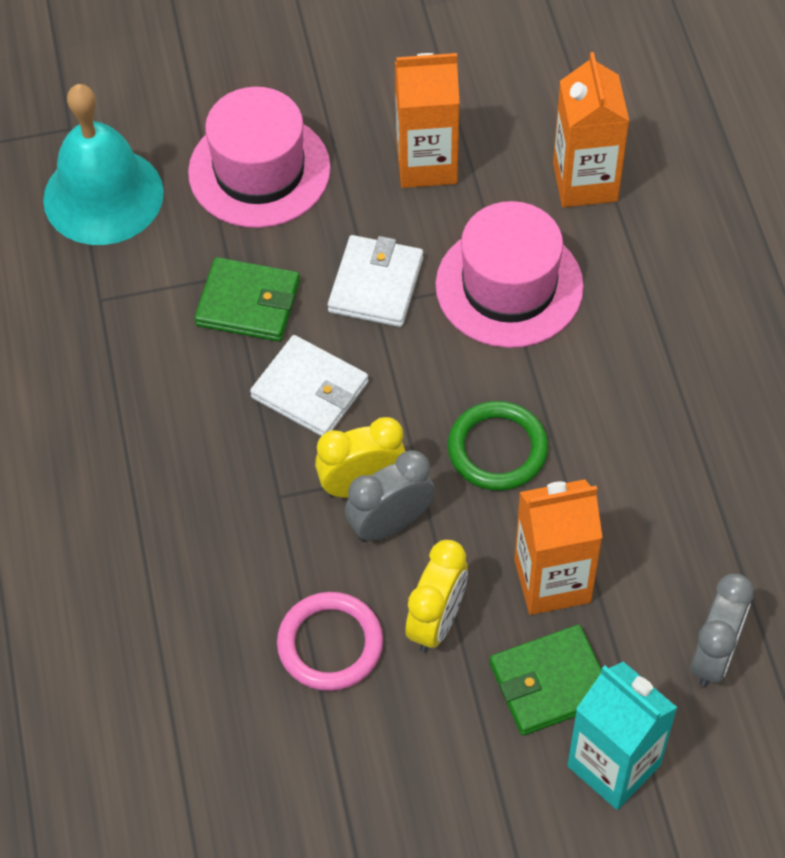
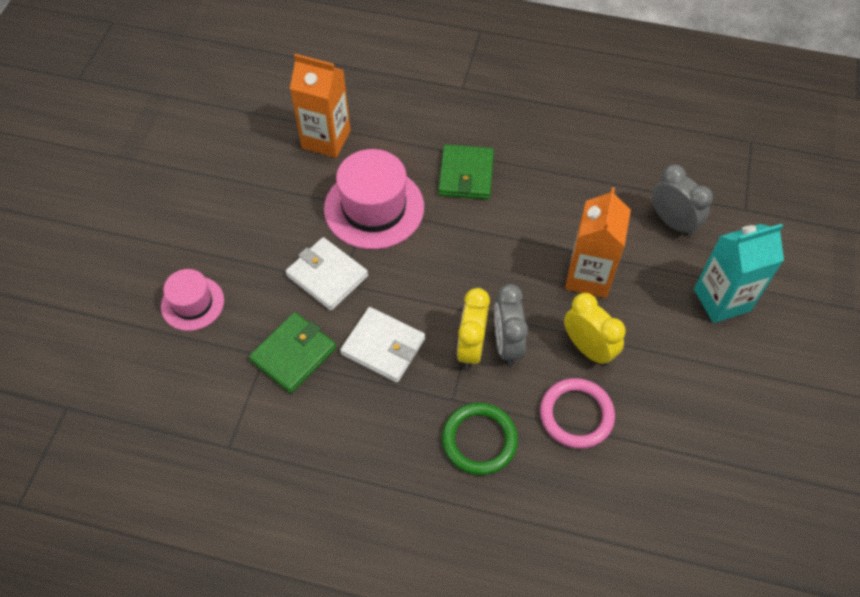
camera: 65 degrees left, 0 degrees up
(103, 196) = (142, 408): turquoise bell -> none
(259, 170) = (192, 303): pink hat -> pink hat, size x0.59
(310, 390) = (383, 346): white wallet -> white wallet turned 60 degrees clockwise
(426, 164) = (256, 210): orange carton -> none
(497, 449) = (485, 264): green ring -> green ring (479, 440)
(550, 683) = (655, 307): green wallet -> green wallet (466, 175)

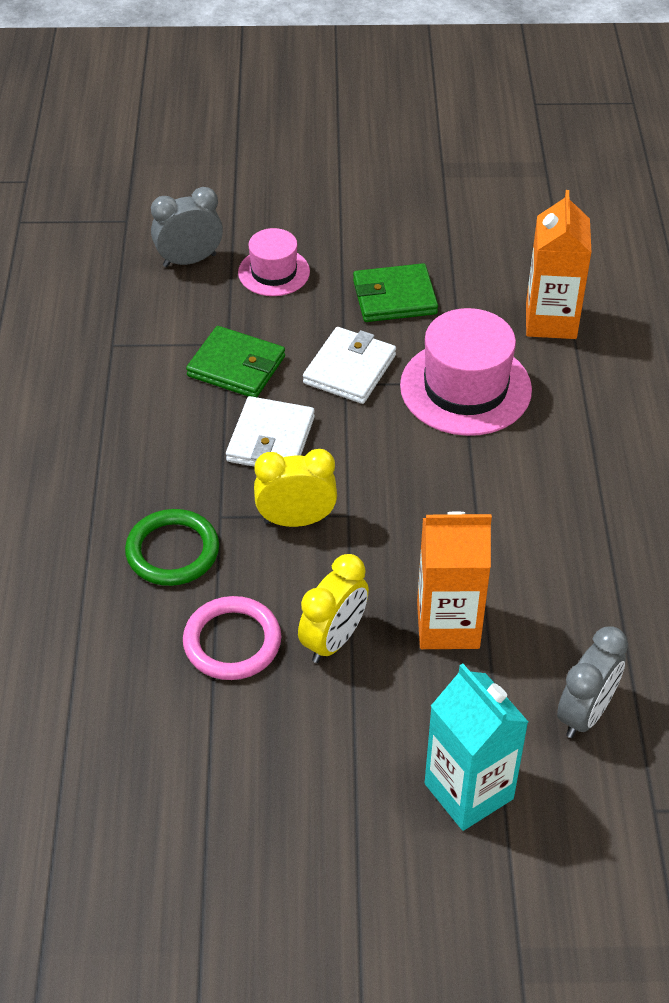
camera: 75 degrees right, 10 degrees down
(466, 175) = (560, 465): green wallet -> green wallet (394, 297)
(507, 344) = (312, 554): grey clock -> grey clock (189, 260)

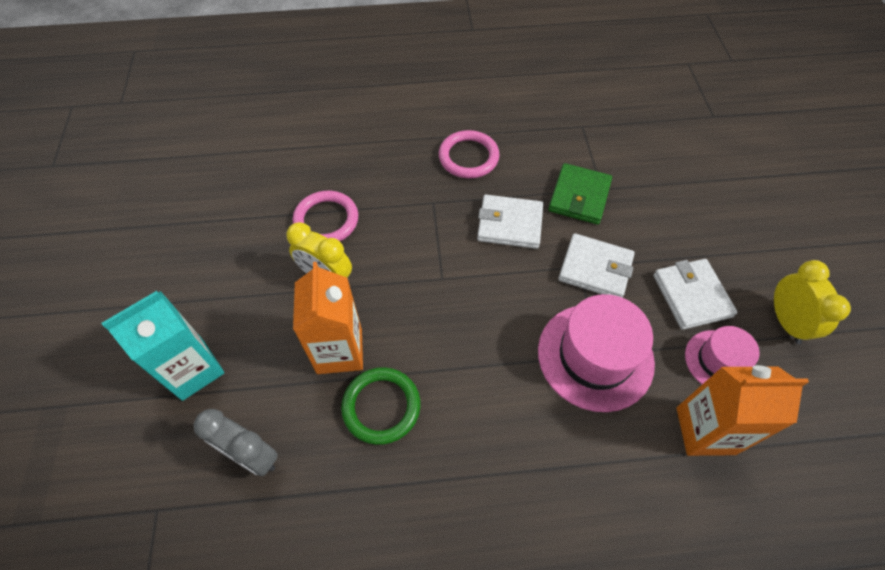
camera: 85 degrees right, 10 degrees up
(143, 471) = (468, 157): none -> pink ring
(172, 551) = (400, 181): green ring -> green ring (381, 406)
(189, 260) = (684, 156): grey clock -> none
(274, 272) = (691, 209): pink hat -> pink hat (719, 361)
(296, 520) = (433, 246): yellow clock -> yellow clock (786, 322)
(394, 297) = (691, 296): green wallet -> white wallet

